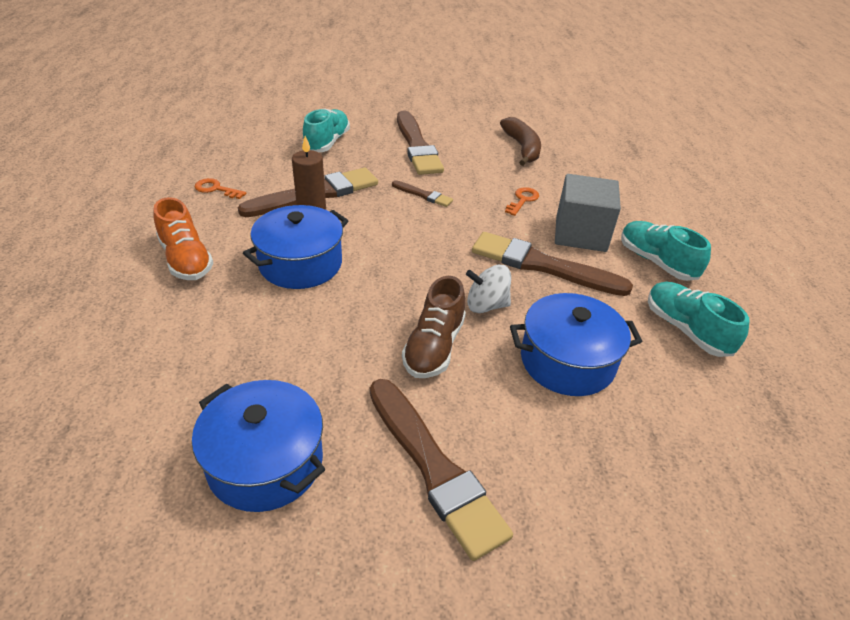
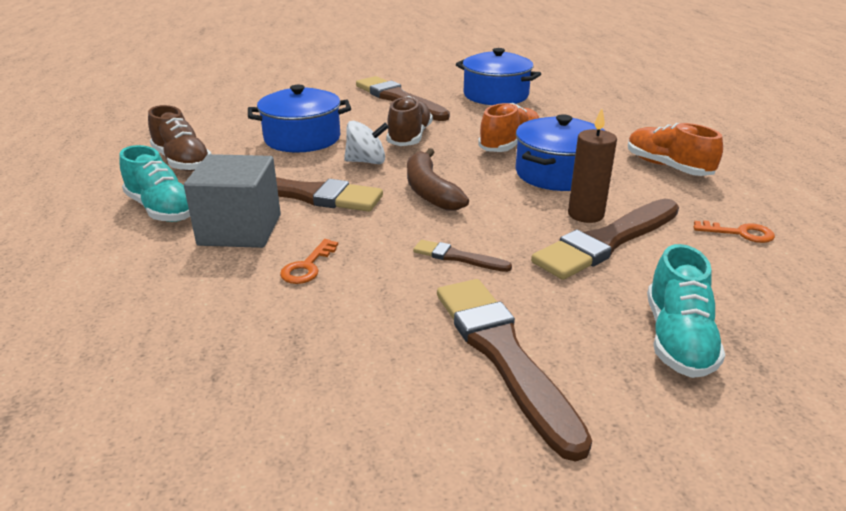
camera: 175 degrees right, 10 degrees down
(320, 315) = (510, 145): none -> orange shoe
(522, 148) = (280, 383): brown banana -> brown banana (430, 191)
(686, 330) = (182, 161): turquoise shoe -> brown shoe

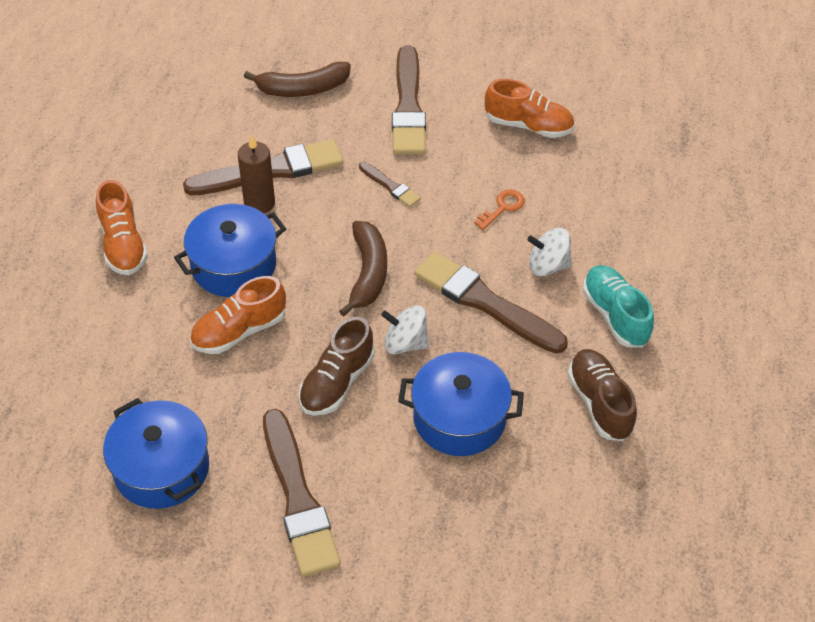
camera: 160 degrees left, 20 degrees up
(240, 230) = (548, 265): grey cube -> white spinning top
(296, 375) = (528, 125): none -> orange shoe
(677, 339) = (303, 89): turquoise shoe -> brown banana
(740, 233) = (165, 150): orange key -> none

